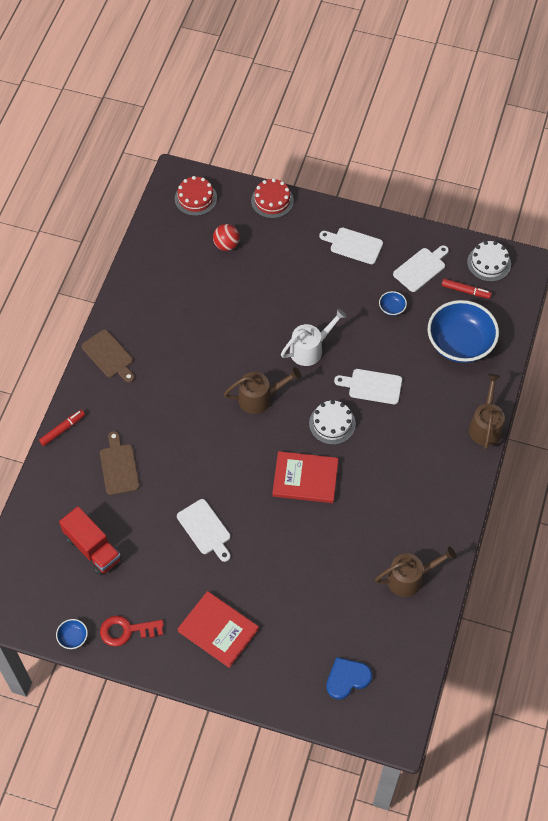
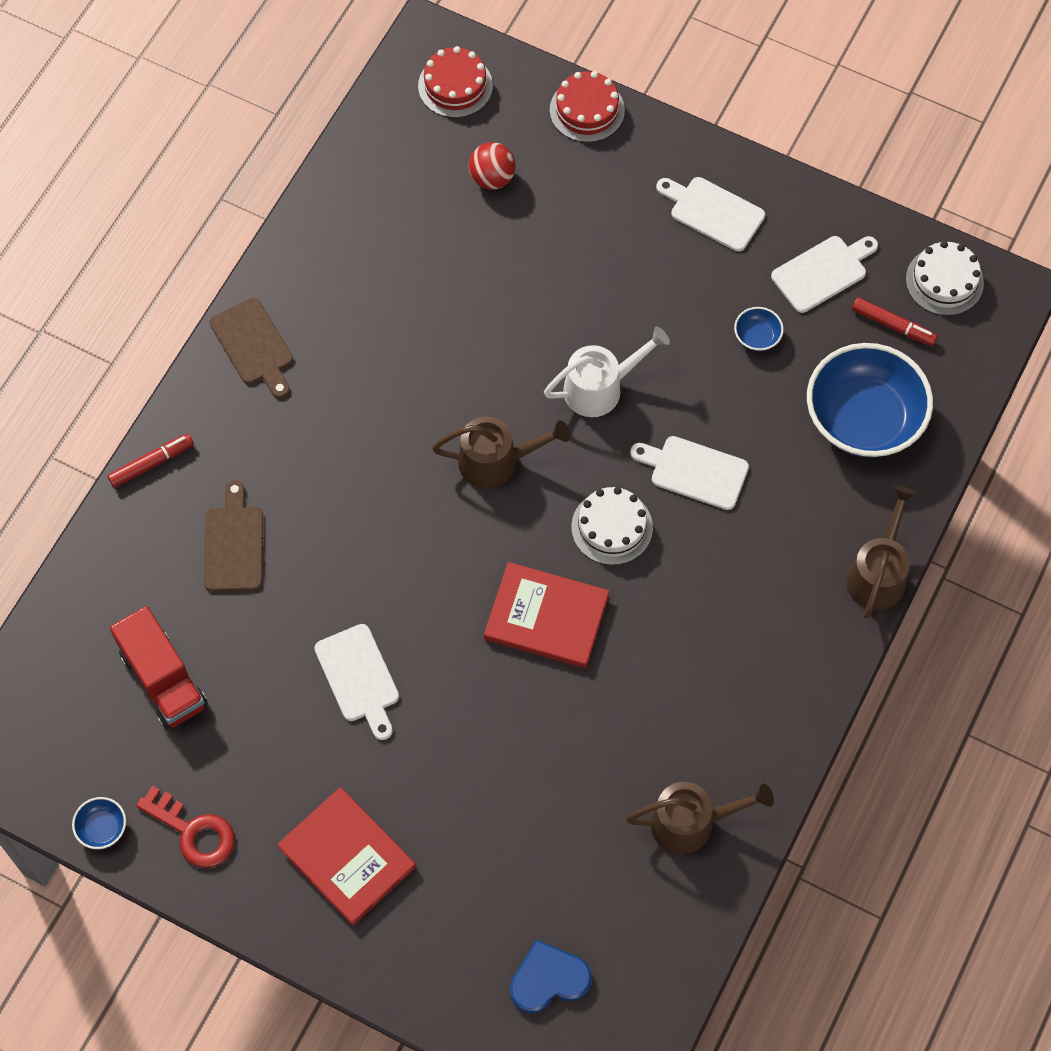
camera: 10 degrees right, 5 degrees up
(126, 630) = (193, 832): red key -> red key turned 150 degrees counterclockwise

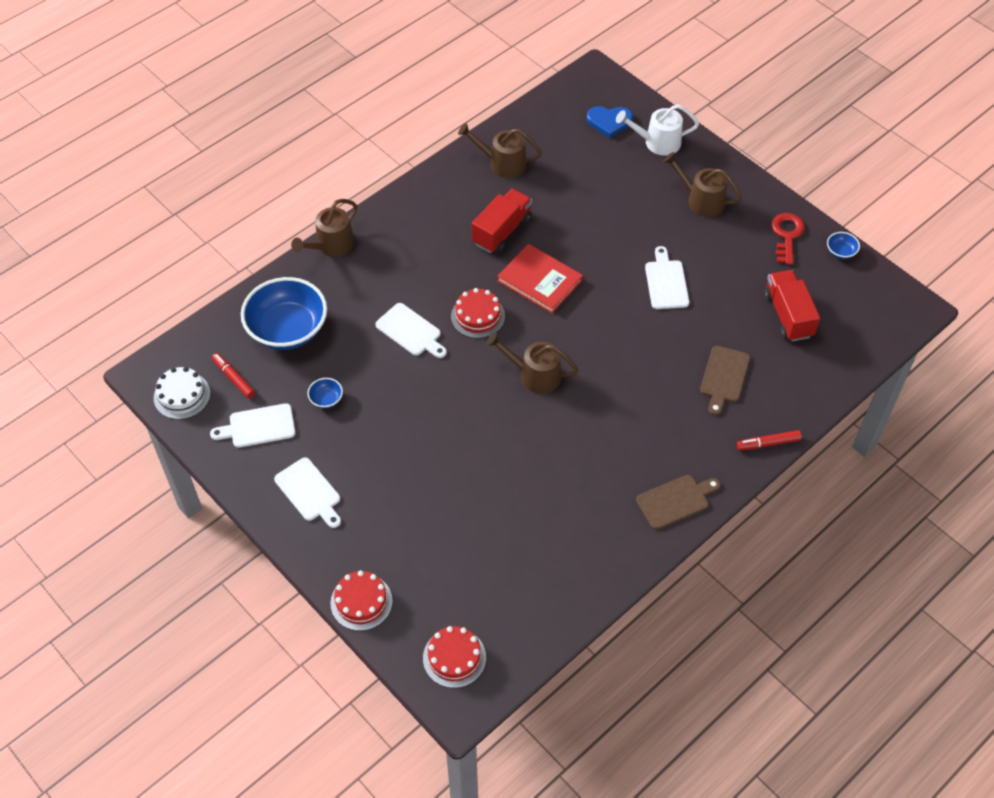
camera: 160 degrees left, 10 degrees down
(193, 832) = (787, 235): red key -> red key turned 45 degrees clockwise
(254, 346) = (676, 501): brown cutting board -> brown cutting board turned 75 degrees clockwise
(347, 857) = (701, 200): red book -> brown watering can
(492, 178) = (457, 570): red ball -> none
(600, 387) = (446, 399): white watering can -> white watering can (657, 142)
(612, 527) = (478, 316): white cake -> red cake
(637, 687) = (502, 231): none -> red truck

